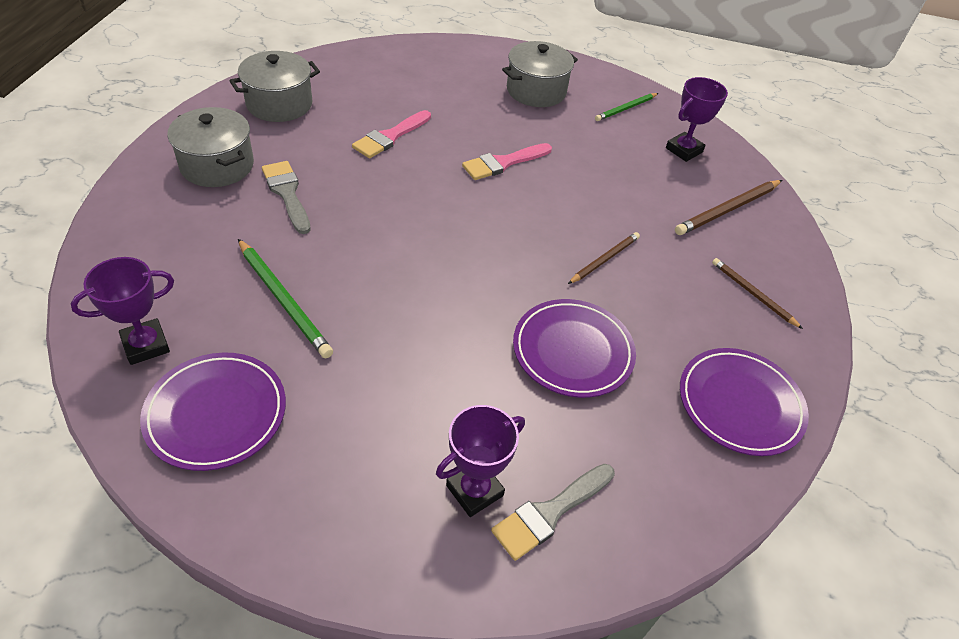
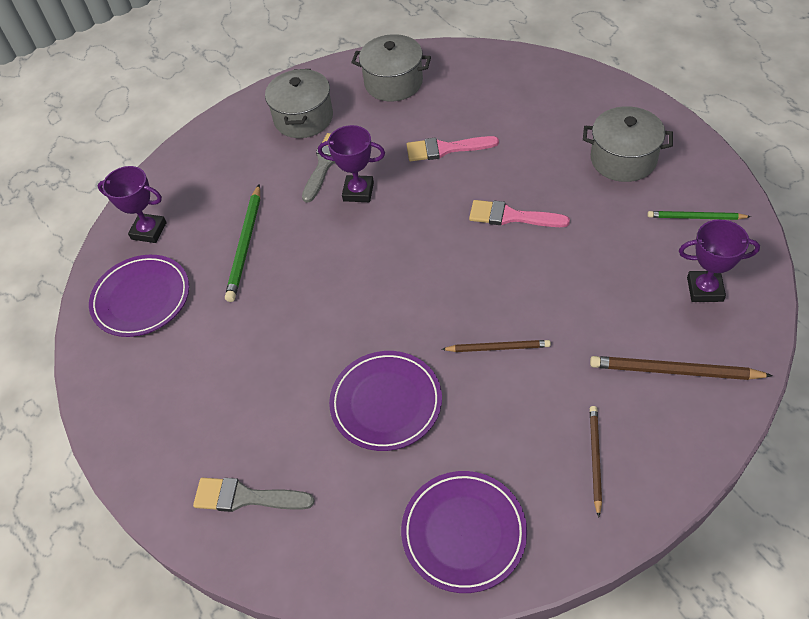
camera: 55 degrees right, 5 degrees up
(474, 490) = (220, 448): purple trophy -> purple trophy (358, 192)

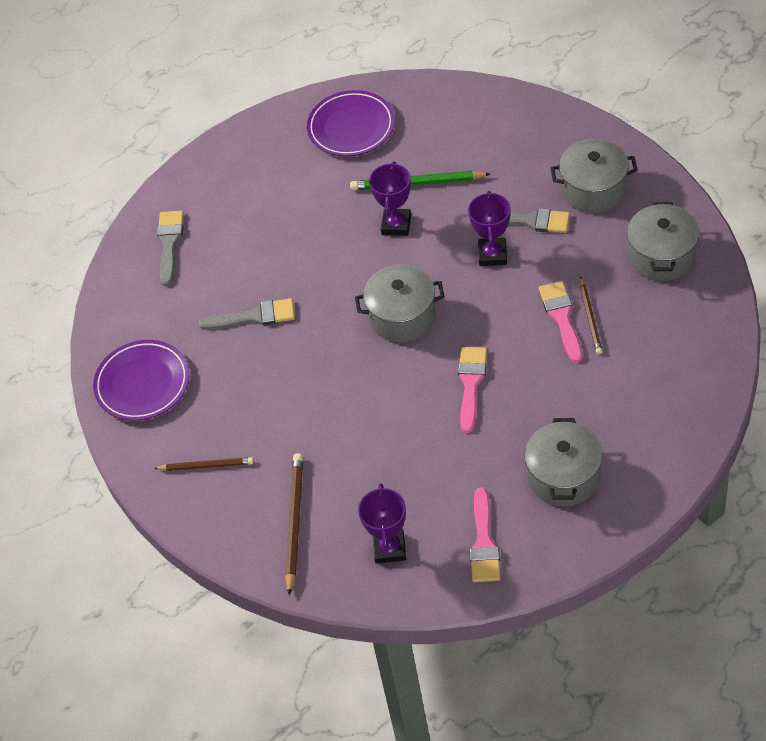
camera: 85 degrees right, 0 degrees up
(149, 231) = (428, 109): purple trophy -> purple trophy (396, 225)
(386, 403) = (254, 316): purple plate -> grey brush
(417, 265) = (402, 316): none -> grey pot
(498, 347) = (313, 388): brown pencil -> brown pencil (590, 318)
(695, 217) = (484, 542): green pencil -> pink brush

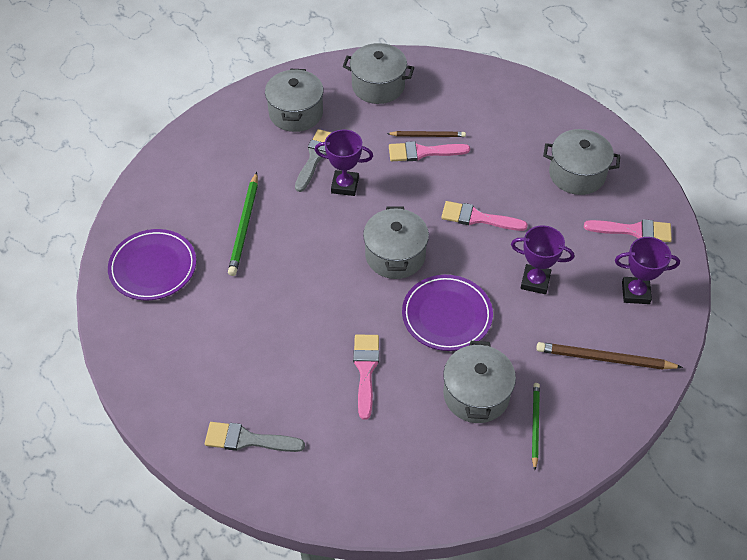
camera: 90 degrees left, 0 degrees up
(142, 383) = (426, 477): purple plate -> purple plate (447, 315)
(206, 465) = (535, 425): brown pencil -> green pencil
(236, 411) = (476, 395): none -> grey pot
(254, 316) = (365, 370): grey brush -> pink brush
(396, 225) = (288, 247): purple trophy -> purple trophy (535, 281)

